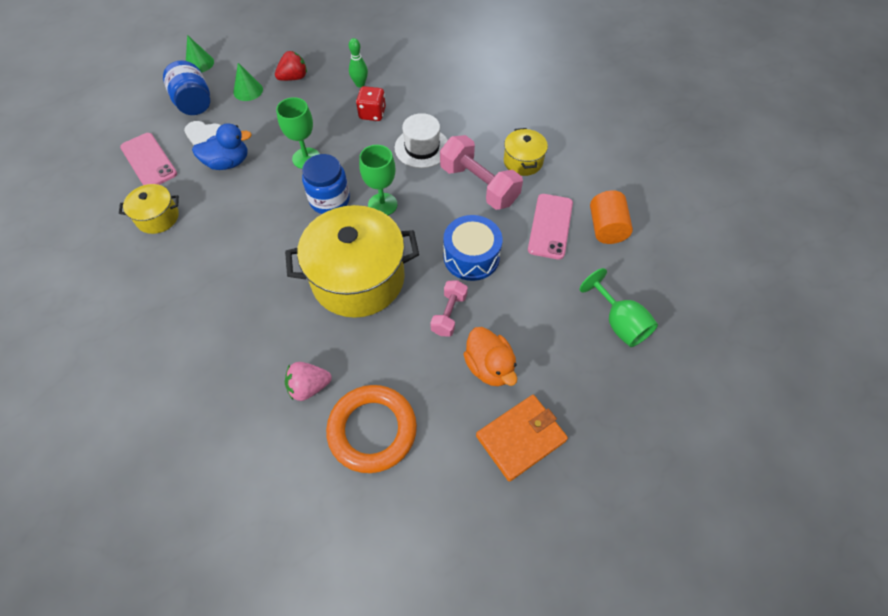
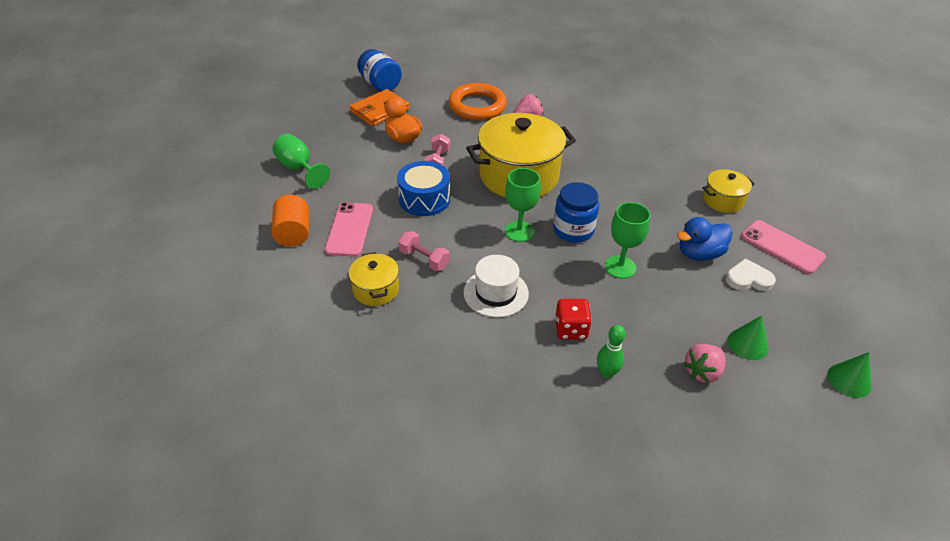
camera: 170 degrees right, 15 degrees down
(194, 103) = (798, 318): blue jar -> blue jar (380, 85)
(294, 78) = (702, 372): red strawberry -> pink strawberry
(479, 185) = (424, 259): pink dumbbell -> pink dumbbell, size x0.57

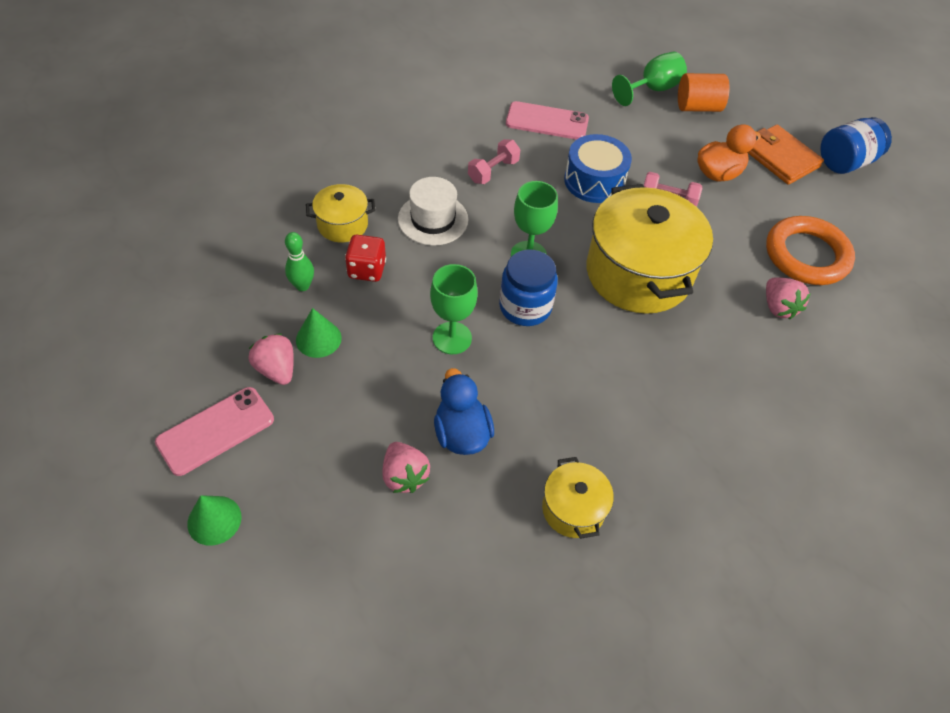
camera: 95 degrees right, 10 degrees up
(293, 233) = (545, 84): orange cylinder -> orange cylinder (698, 107)
(376, 289) = (455, 134): yellow pot -> yellow pot (342, 224)
(748, 279) = (404, 476): white heart -> pink strawberry
(748, 344) = (300, 430): green cone -> green cone (318, 339)
(782, 247) = (459, 550): pink phone -> pink phone (215, 431)

